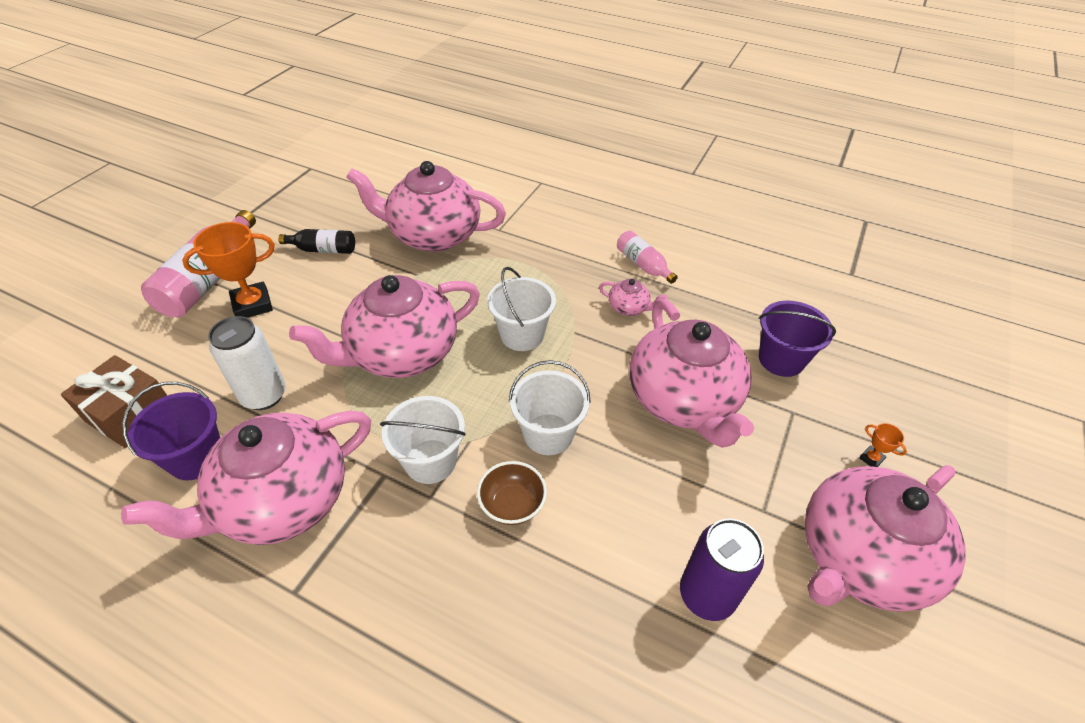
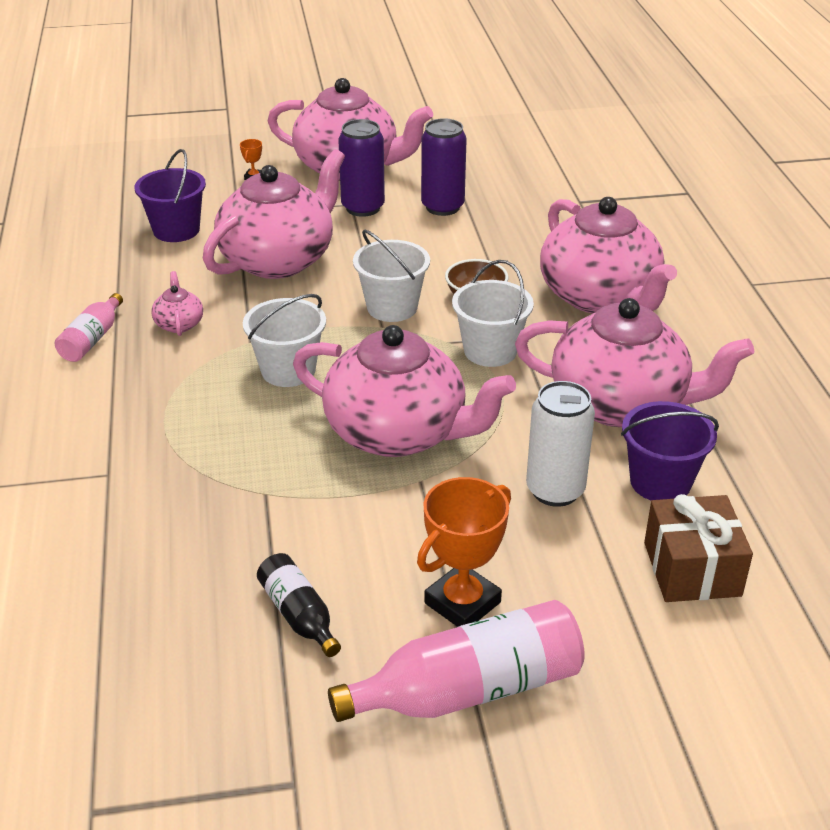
camera: 125 degrees left, 10 degrees down
(252, 305) = (462, 603): orange trophy -> orange trophy turned 75 degrees counterclockwise
(433, 235) = (171, 526): pink teapot -> pink teapot (600, 297)
(748, 516) = (363, 208): none -> purple can

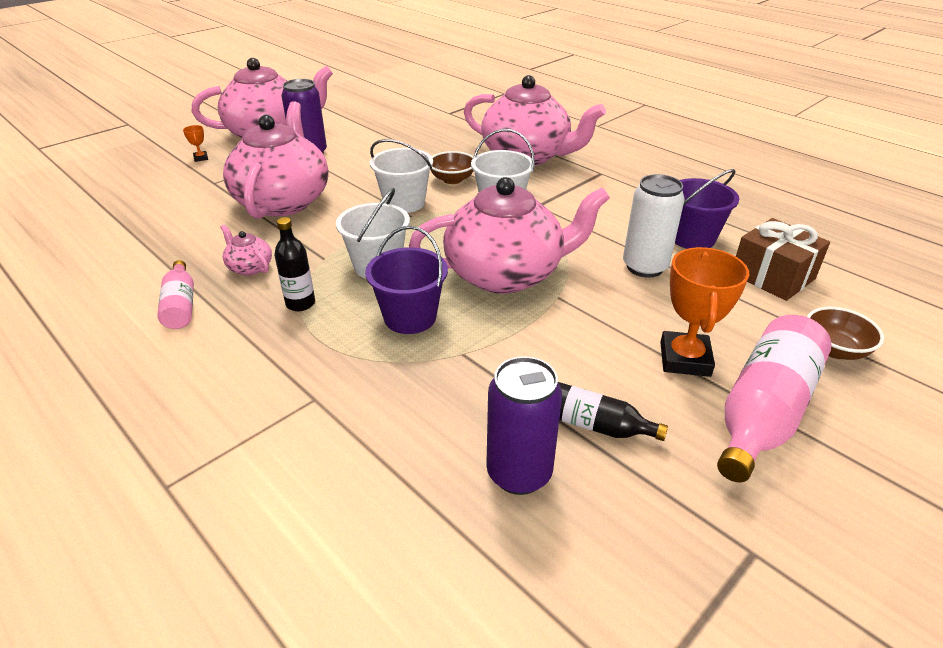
camera: 35 degrees left, 0 degrees up
(176, 230) = (173, 208): purple bucket -> purple bucket (410, 317)
(184, 380) = (300, 303): none -> black bottle
(442, 207) = (366, 138): purple can -> purple can (519, 473)
(621, 404) = (615, 206): pink teapot -> none
(639, 677) = (834, 350): none -> brown bowl

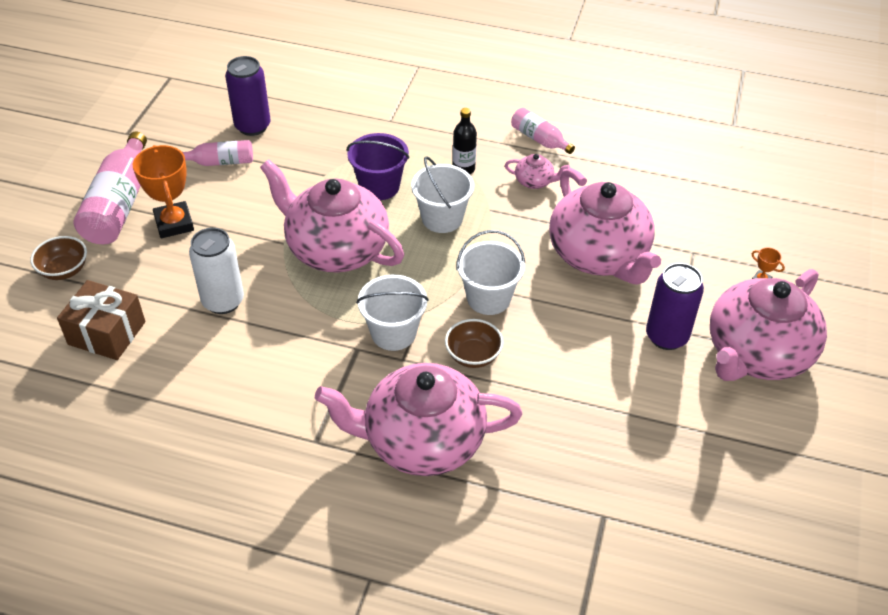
camera: 150 degrees right, 10 degrees up
(506, 274) = (336, 249): pink teapot -> pink teapot turned 75 degrees clockwise
(595, 425) = (221, 162): black bottle -> pink bottle
(692, 238) = (186, 359): purple bucket -> none

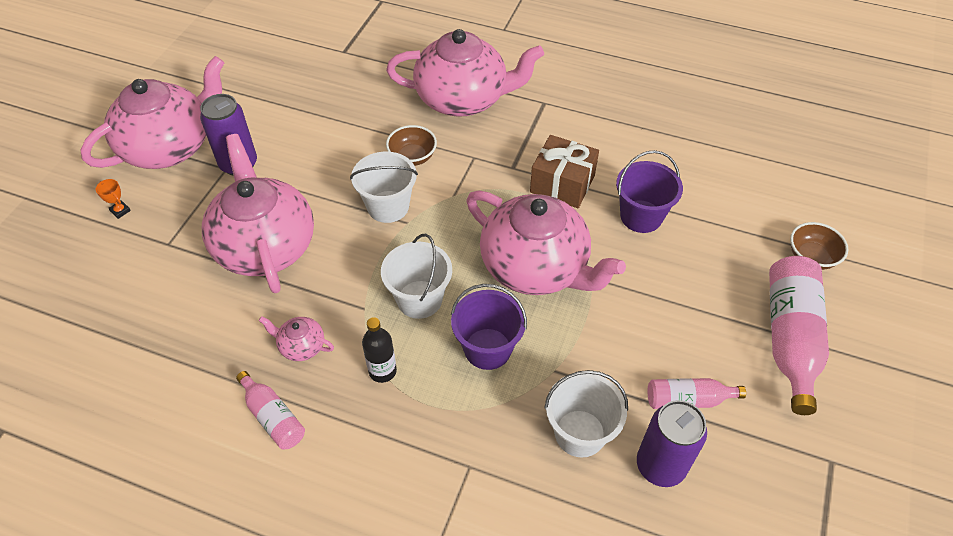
camera: 175 degrees left, 5 degrees up
(107, 333) = (740, 192): brown gift -> brown gift (562, 184)
(174, 223) = (717, 308): orange trophy -> none
(223, 301) = (641, 216): white can -> purple bucket
(393, 333) = (480, 179): white bucket -> white bucket (580, 433)

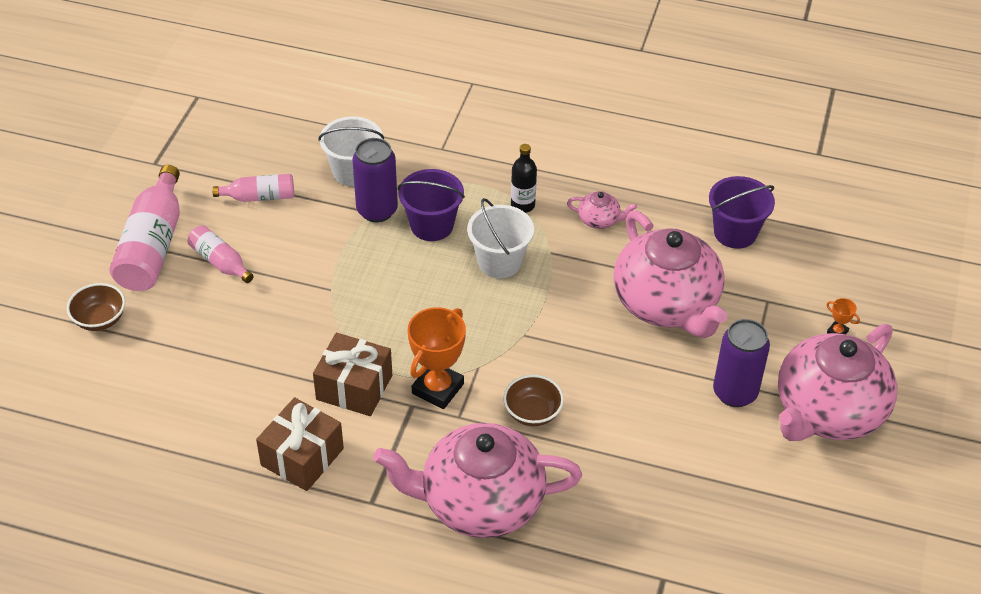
camera: 175 degrees right, 5 degrees down
(273, 417) = (605, 171): pink bottle -> pink bottle (220, 262)
(388, 206) = (549, 351): white bucket -> none
(490, 179) = (438, 388): none -> orange trophy
(536, 267) = (387, 296): pink teapot -> none
(600, 134) = (302, 457): none -> brown gift
(641, 216) = (269, 354): purple bucket -> purple bucket (735, 233)
(660, 466) = (292, 155): purple can -> purple can (377, 210)

